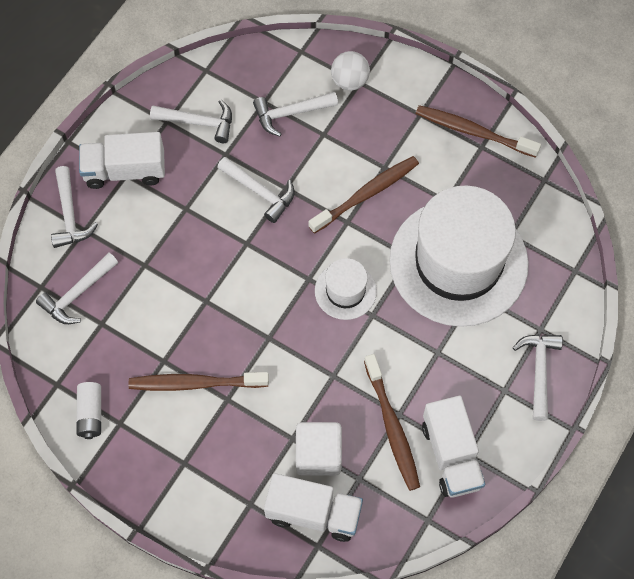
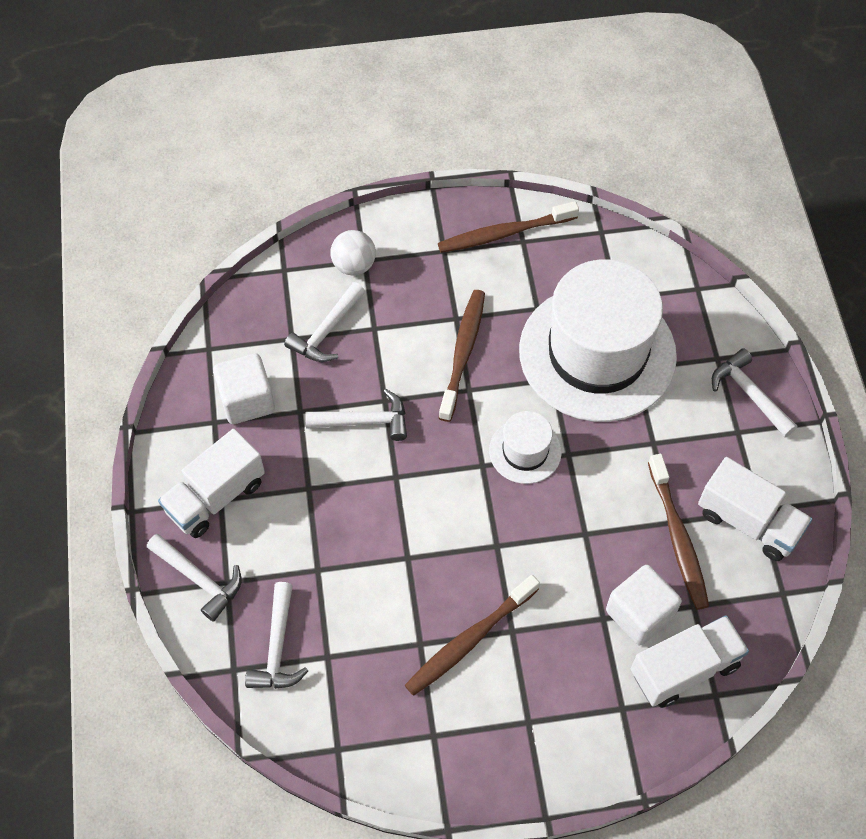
camera: 40 degrees left, 5 degrees down
(90, 414) = (397, 750): white battery -> none
(199, 122) = (247, 400): white hammer -> white cube
(392, 427) = (678, 538): brown toothbrush -> brown toothbrush turned 45 degrees clockwise

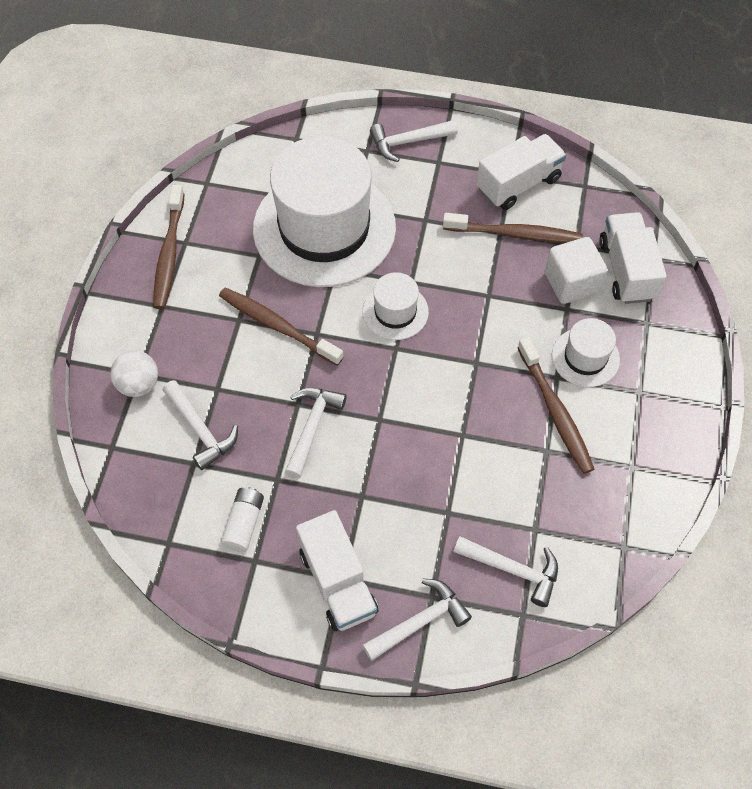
camera: 70 degrees left, 0 degrees up
(247, 400) = (244, 523): white cube -> white battery
(548, 653) = (585, 357): none -> white hat

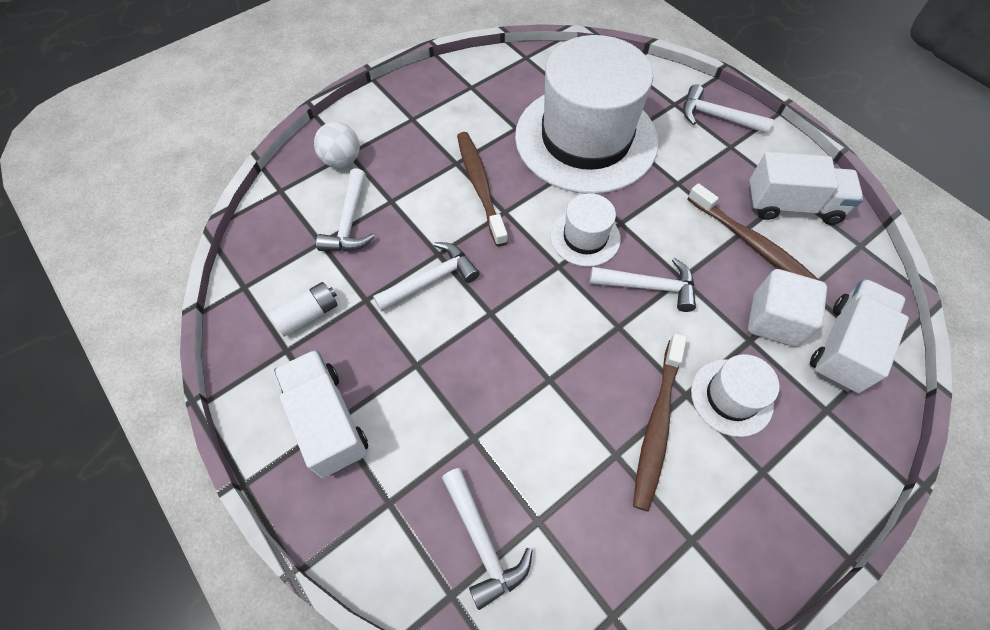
camera: 40 degrees right, 0 degrees up
(169, 254) = (452, 87): brown toothbrush -> none
(338, 582) = (328, 421): white truck -> white truck turned 135 degrees clockwise
(420, 621) = (358, 516): white hammer -> white hammer (649, 286)

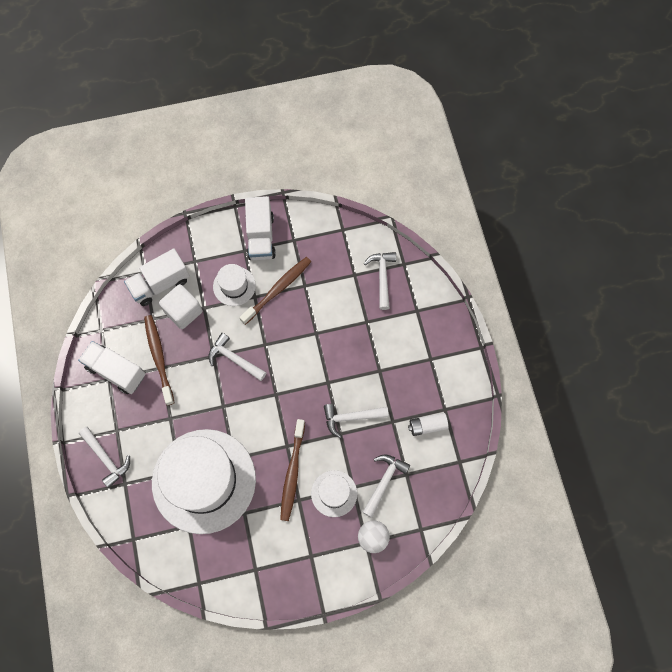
camera: 155 degrees left, 10 degrees up
(328, 421) = (433, 360): white truck -> white truck (261, 237)
(585, 237) = (250, 406): white hat -> white hat (334, 493)

